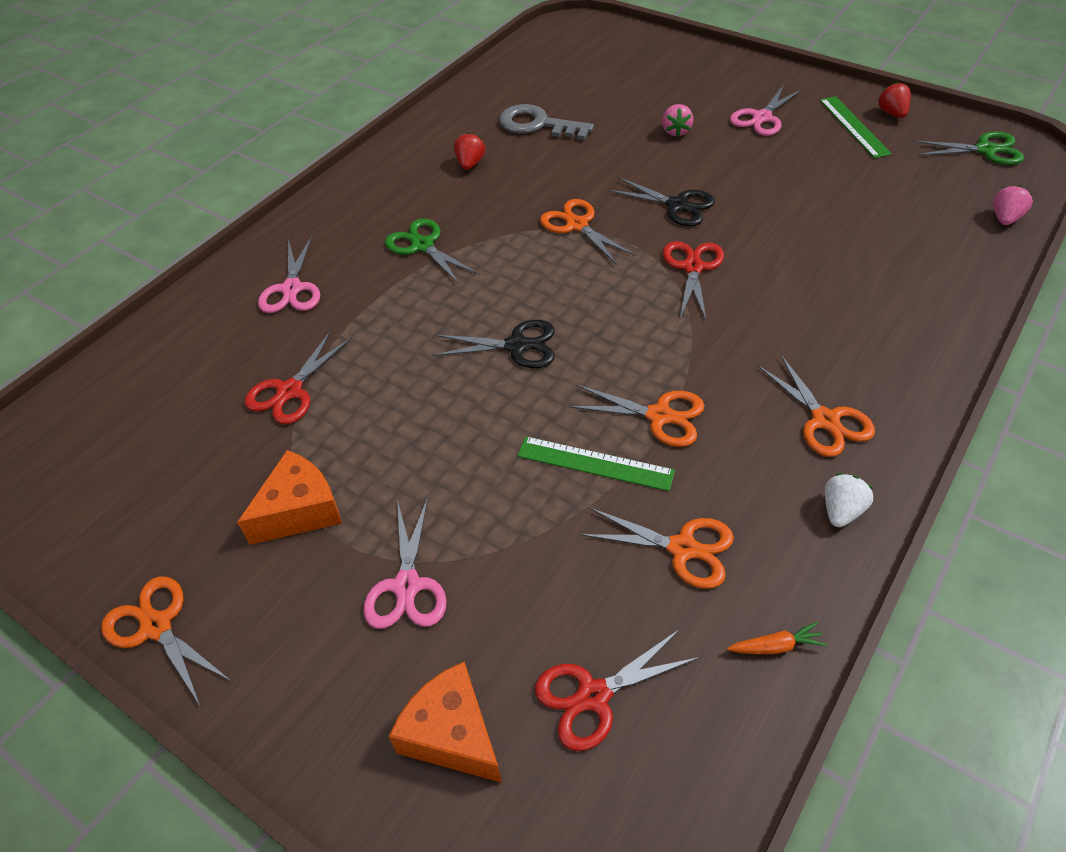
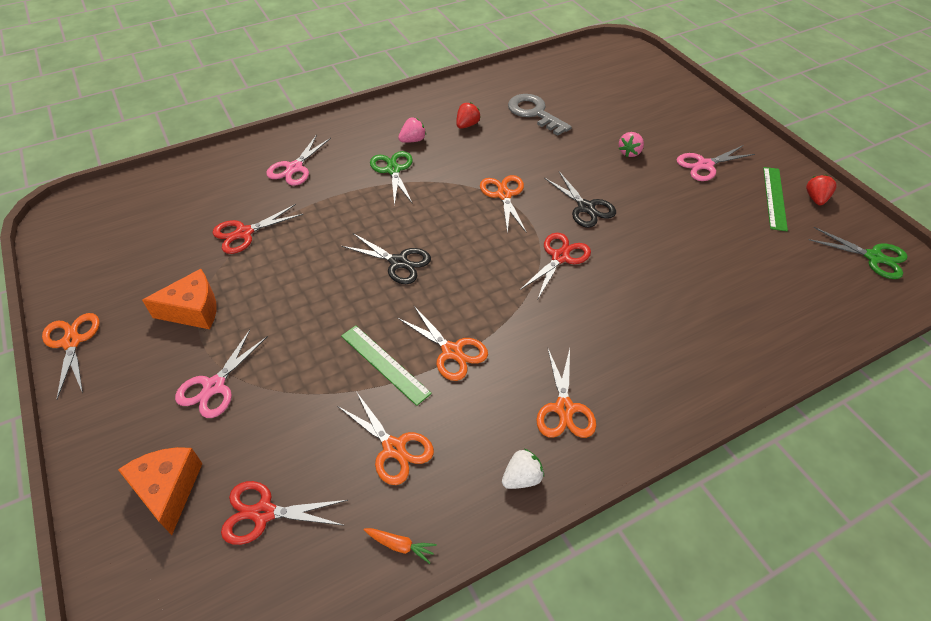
camera: 25 degrees right, 0 degrees up
(1004, 218) = (842, 319): pink strawberry -> pink strawberry (413, 140)

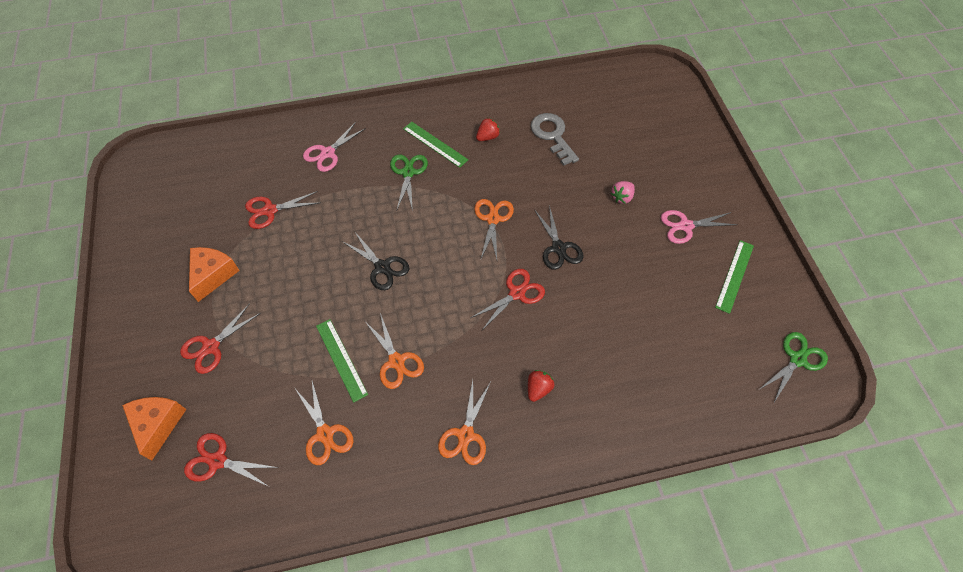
camera: 15 degrees right, 10 degrees up
(71, 342) = (120, 282): orange scissors -> none
(193, 310) = (213, 275): orange cheese -> orange cheese turned 75 degrees counterclockwise
(214, 387) = (211, 347): pink scissors -> red scissors
(400, 545) = (304, 513): orange carrot -> none
(413, 140) = (435, 144): pink strawberry -> green ruler
(522, 478) = (411, 484): white strawberry -> none
(816, 199) = (773, 285): red strawberry -> red strawberry (538, 389)
(874, 257) = (797, 359): green scissors -> green scissors turned 90 degrees counterclockwise

